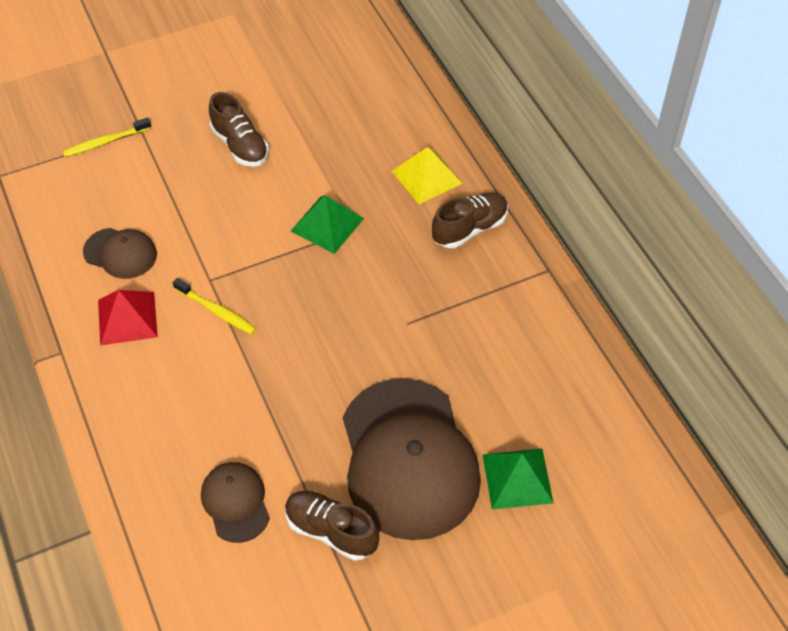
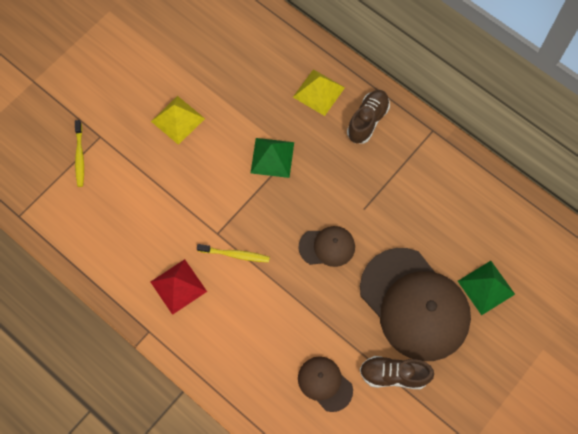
camera: 25 degrees left, 15 degrees up
(105, 142) = (80, 156): yellow toothbrush -> yellow toothbrush turned 45 degrees counterclockwise
(120, 253) = (144, 240): brown cap -> brown cap (327, 247)
(240, 145) = (178, 120): brown shoe -> yellow pyramid

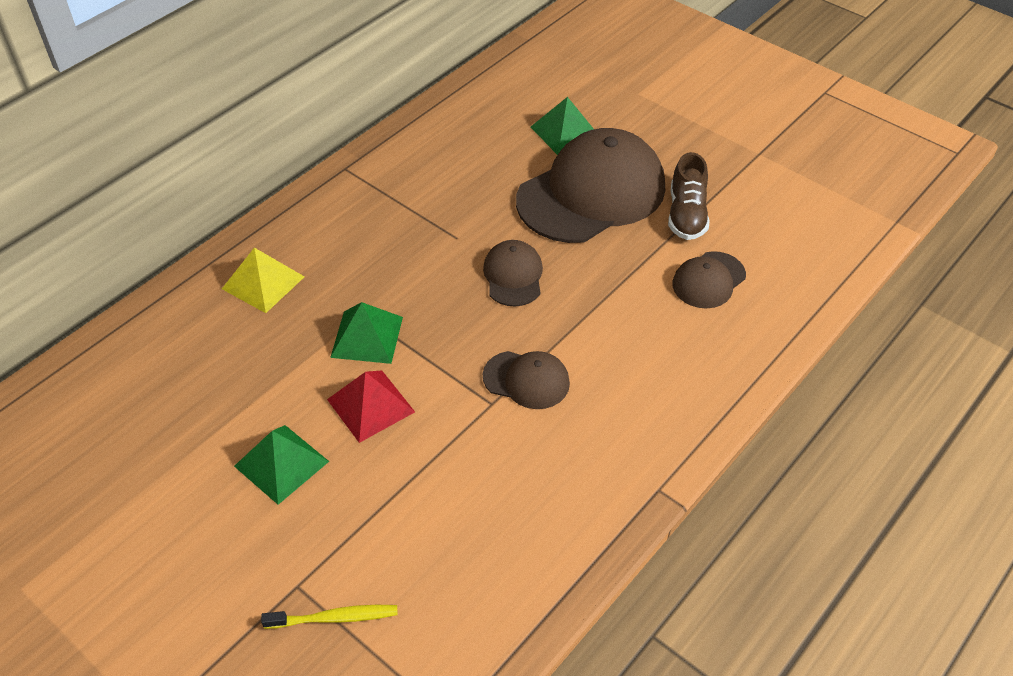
camera: 90 degrees left, 20 degrees down
(178, 120) = (281, 463): yellow pyramid -> green pyramid
(178, 286) = (581, 451): red pyramid -> red pyramid (370, 405)
(235, 254) = (526, 380): yellow toothbrush -> brown cap
(367, 121) = (320, 230): brown shoe -> none

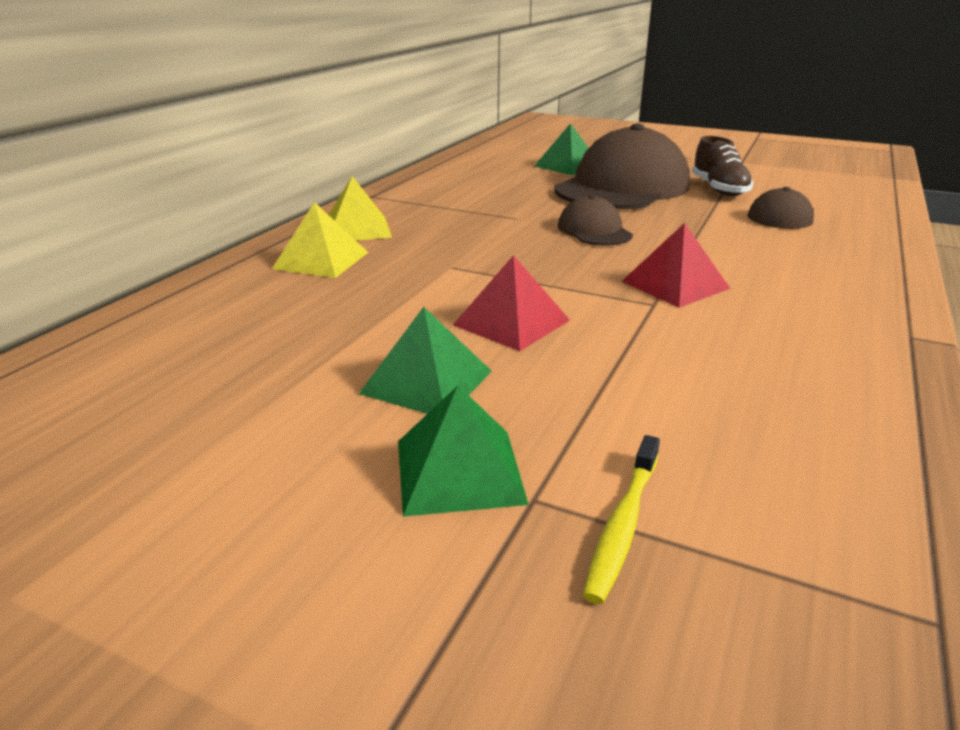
camera: 15 degrees left, 20 degrees down
(309, 233) = (357, 229): none -> yellow pyramid
(334, 618) = (623, 525): yellow toothbrush -> yellow toothbrush turned 135 degrees clockwise
(367, 337) = (468, 279): green pyramid -> green pyramid (459, 471)
(526, 380) = (675, 285): brown cap -> red pyramid

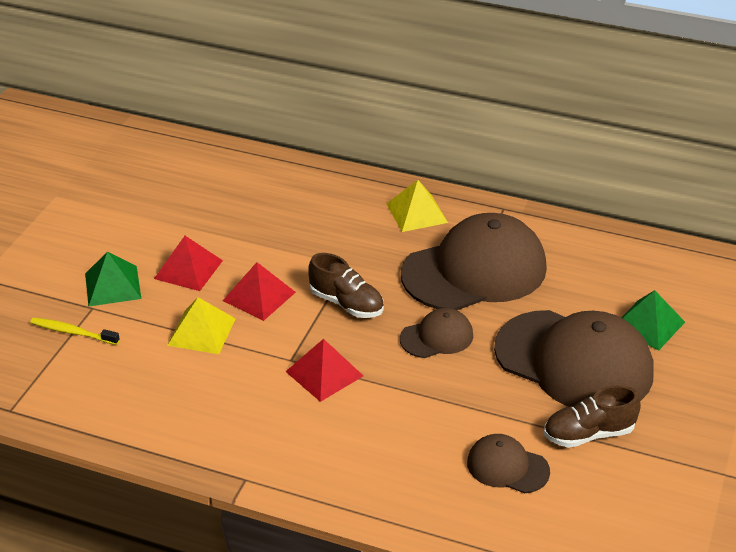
camera: 85 degrees right, 10 degrees up
(321, 260) = (352, 207): yellow pyramid -> yellow pyramid (201, 331)
(427, 382) = (188, 269): green pyramid -> red pyramid
(479, 211) = (474, 271): none -> brown cap
(533, 269) = (346, 304): none -> brown shoe

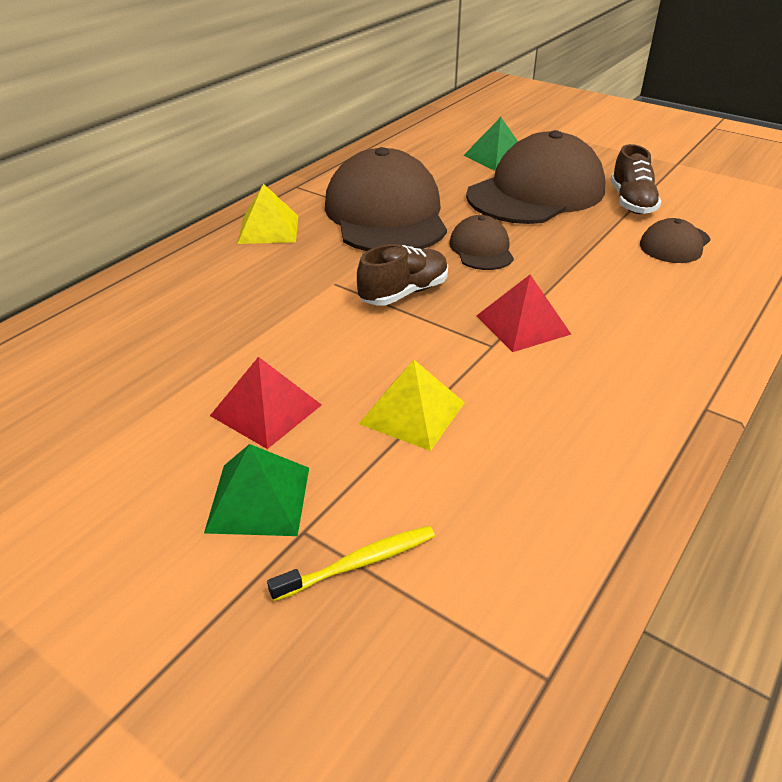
camera: 75 degrees left, 0 degrees up
(73, 332) = (358, 563): yellow toothbrush -> yellow toothbrush turned 150 degrees counterclockwise
(259, 296) = (359, 354): red pyramid -> none

